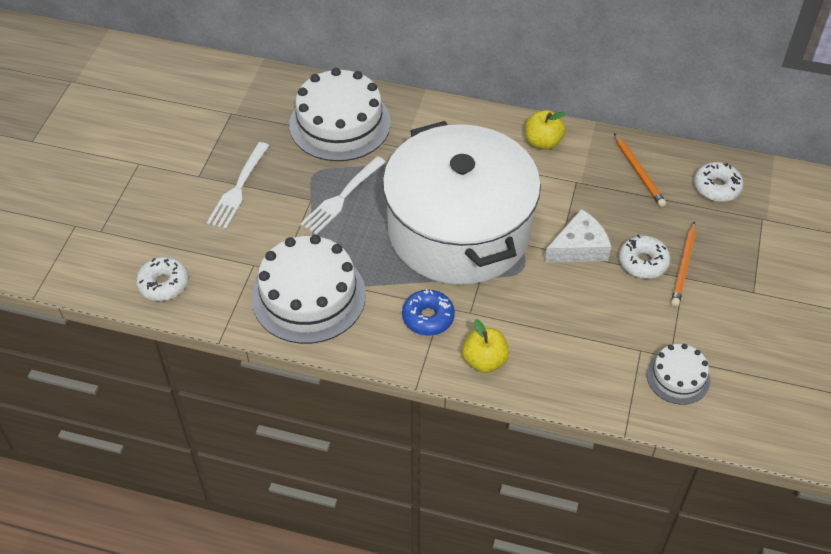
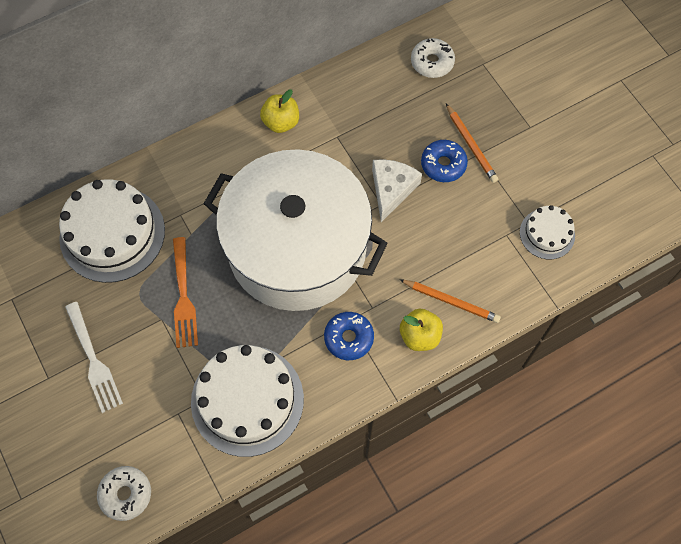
camera: 45 degrees left, 15 degrees up
(342, 197) = (183, 296): white fork -> orange fork
(639, 172) = (371, 93): orange pencil -> orange pencil (451, 301)
(643, 262) = (443, 164): white donut -> blue donut

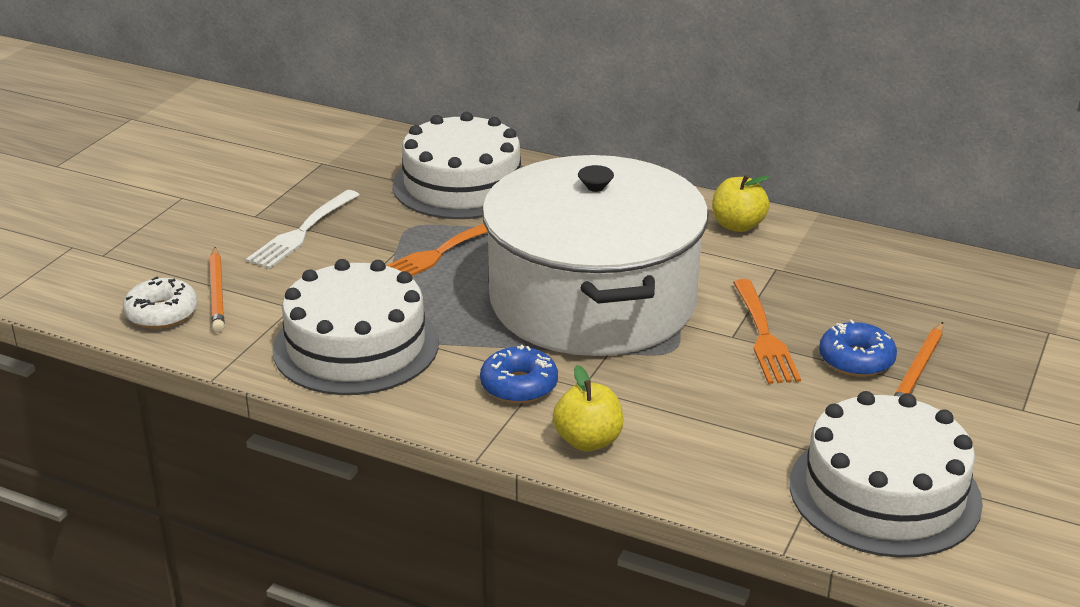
camera: 55 degrees right, 35 degrees down
(391, 189) = (763, 335): white cheese -> orange fork
(432, 62) = (984, 293): white donut -> none
(451, 301) = (670, 447): orange pencil -> orange pencil (217, 293)
(547, 234) = (884, 492): white cake -> white cake, size x1.90

